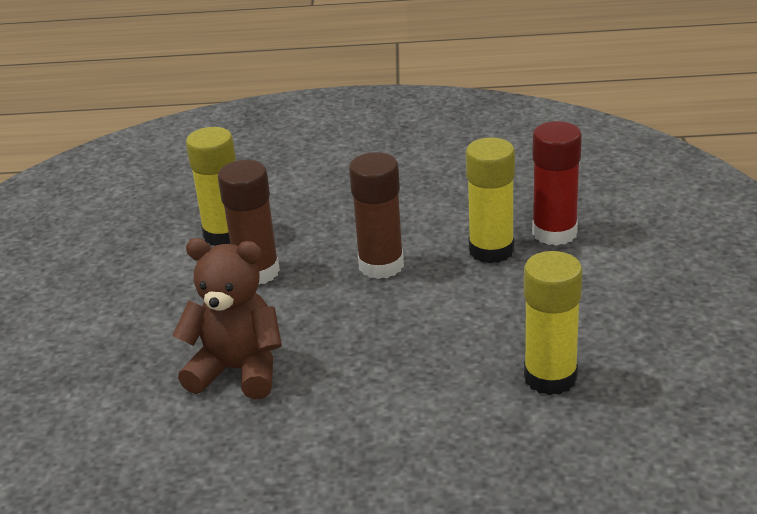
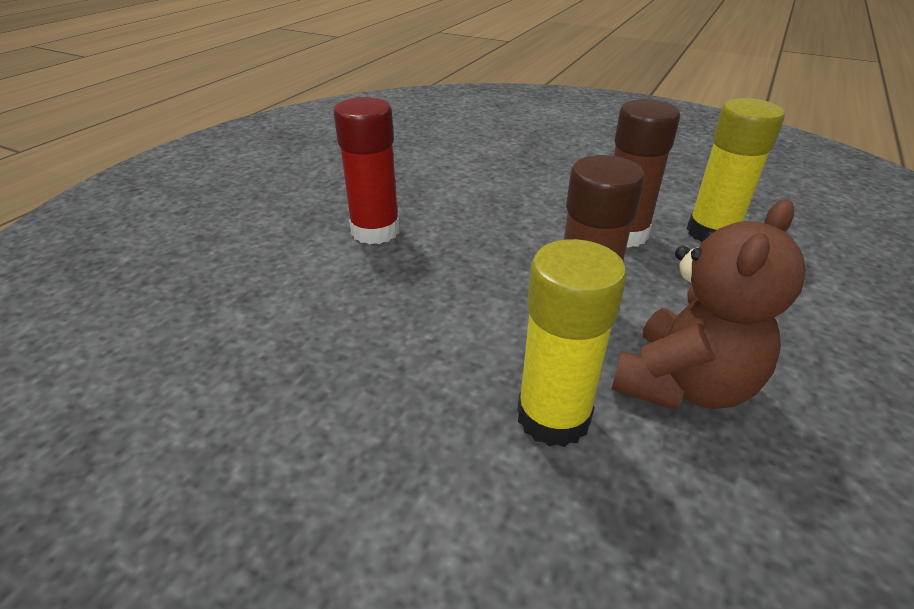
camera: 115 degrees right, 5 degrees up
(238, 370) = (476, 196): brown teddy bear -> brown teddy bear (683, 384)
(550, 377) = (269, 348): yellow glue stick -> none
(554, 233) = (556, 523): red glue stick -> red glue stick (375, 231)

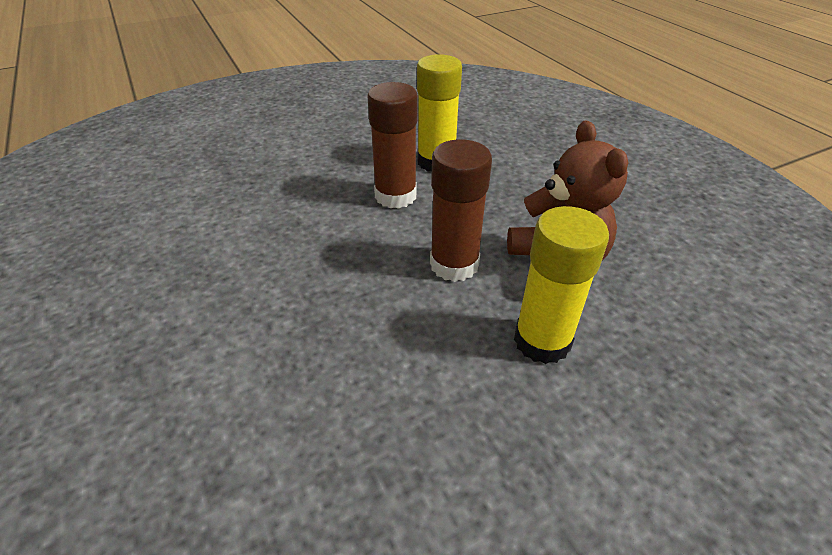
camera: 55 degrees left, 5 degrees up
(375, 231) = (224, 326): red glue stick -> none

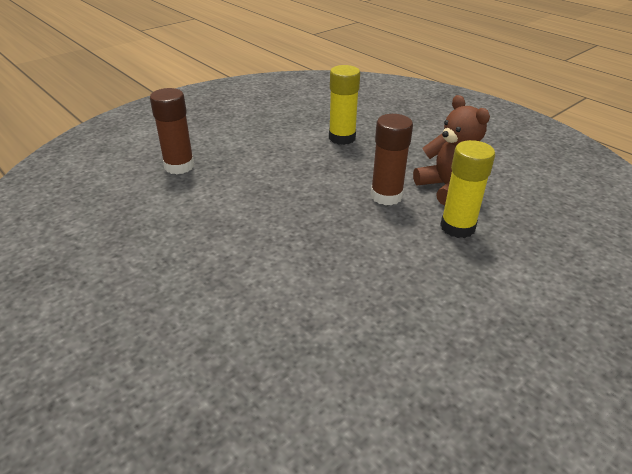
camera: 15 degrees left, 5 degrees down
(395, 196) = (326, 162): brown glue stick -> brown glue stick (179, 166)

